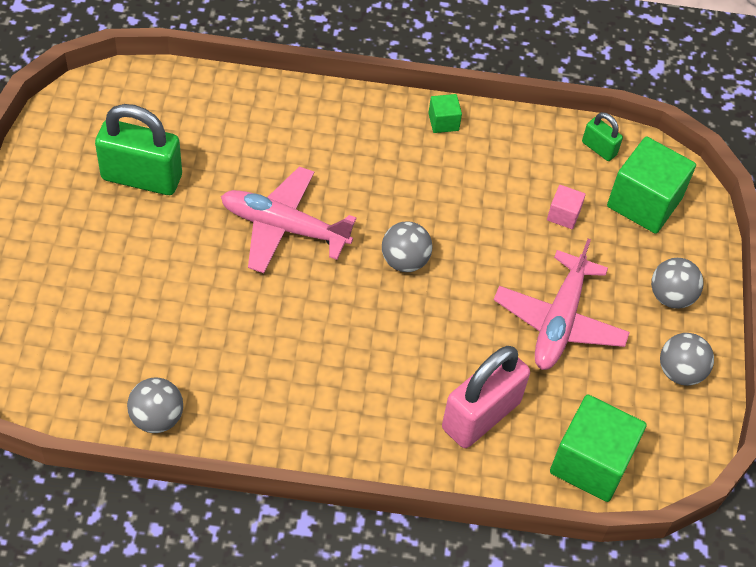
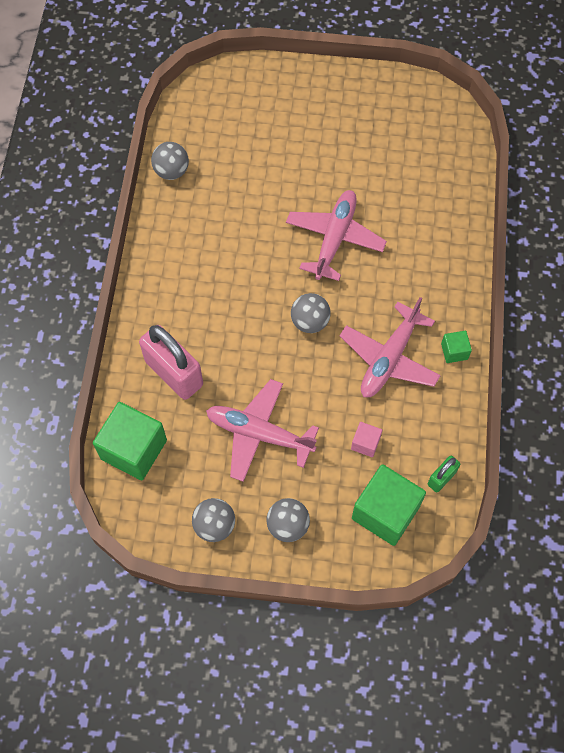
camera: 95 degrees right, 10 degrees up
(142, 177) = (372, 146): green padlock -> none
(454, 184) = (389, 358): none -> pink plane

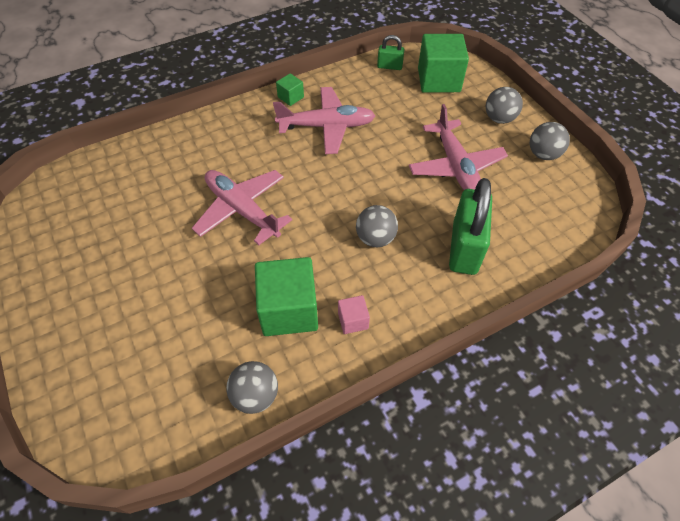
camera: 125 degrees left, 10 degrees down
(134, 449) = (549, 234): green cube -> green cube (289, 310)
(174, 373) = (464, 248): pink padlock -> green padlock
(310, 322) = (336, 185): grey ball -> grey ball (375, 238)
(334, 238) = (242, 210): pink plane -> pink plane turned 60 degrees clockwise
(365, 443) = (403, 109): pink cube -> pink cube (353, 320)

